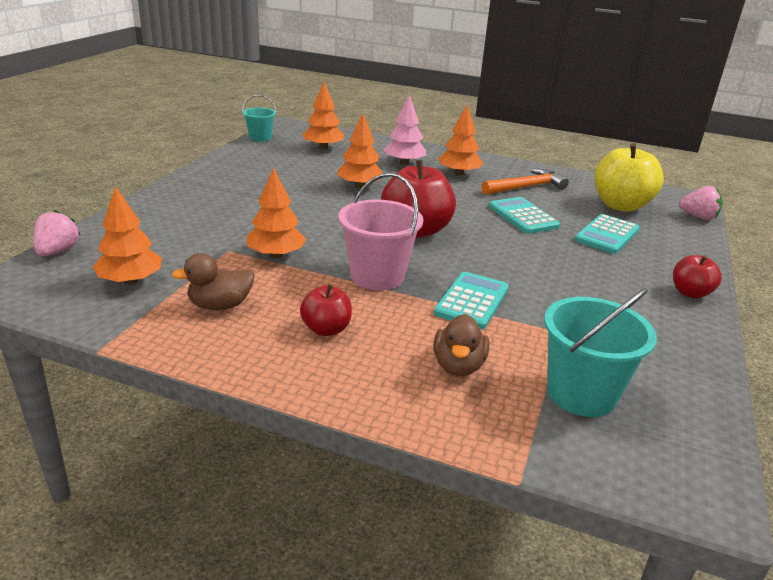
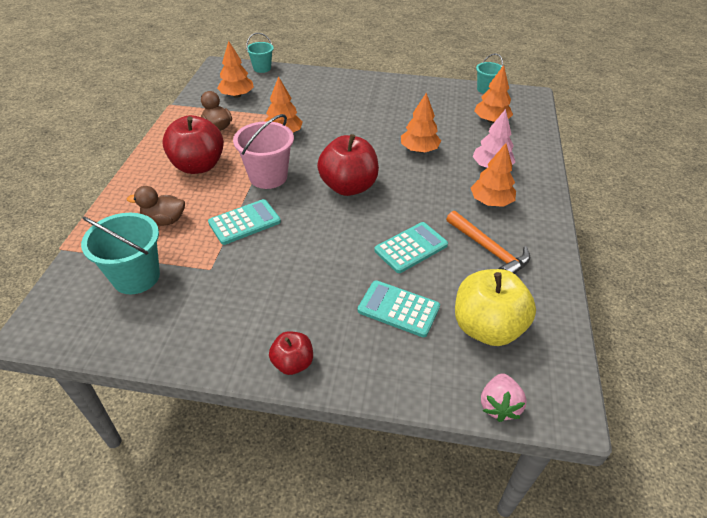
camera: 80 degrees right, 15 degrees up
(57, 251) = (262, 68): pink strawberry -> turquoise bucket
(326, 329) = (198, 166): red apple -> red apple, size x1.86
(472, 301) = (244, 222): turquoise calculator -> turquoise calculator turned 45 degrees counterclockwise

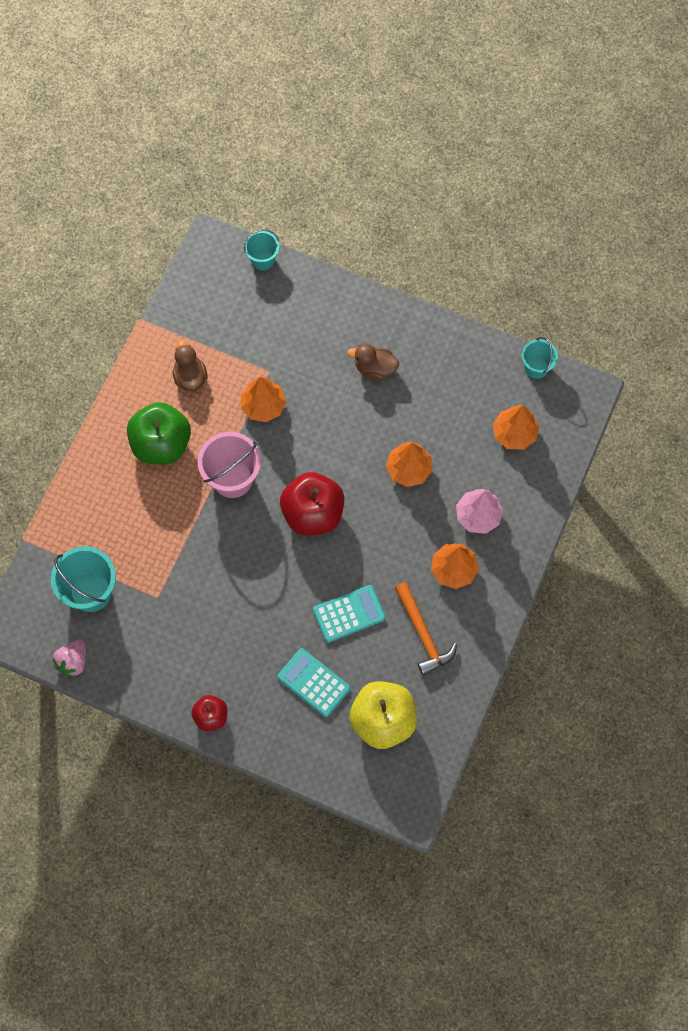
camera: 15 degrees right, 25 degrees up
(164, 220) = (120, 522): brown duck -> brown duck (375, 369)
(198, 166) = (161, 444): red apple -> green apple
(237, 95) = (221, 316): orange tree -> none
(244, 222) = (197, 543): turquoise calculator -> none
(499, 405) = (361, 793): pink strawberry -> pink strawberry (73, 661)

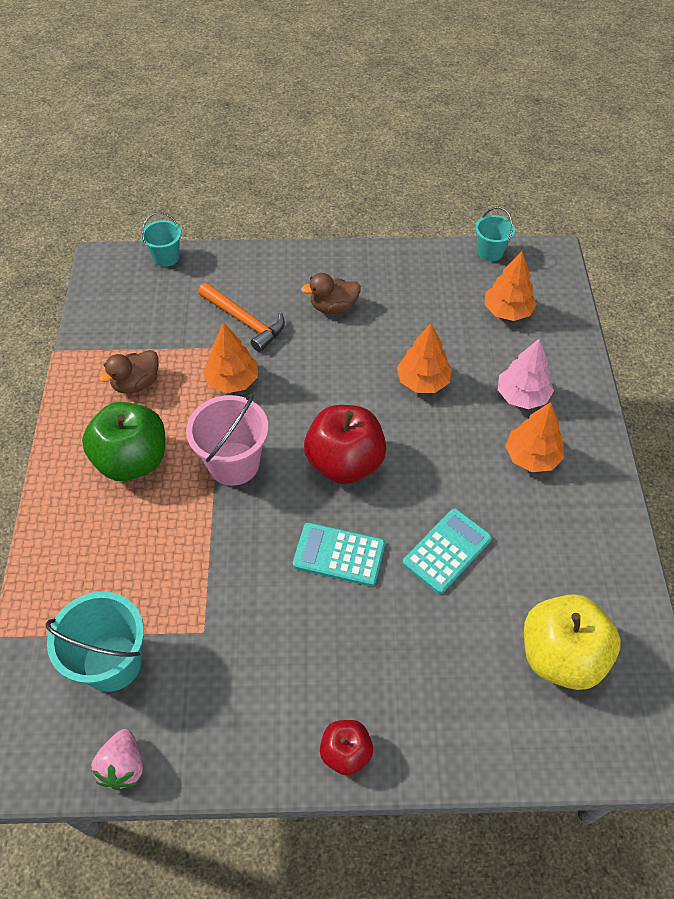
camera: 25 degrees left, 15 degrees down
(190, 377) = (136, 383): brown duck -> brown duck turned 90 degrees counterclockwise
(314, 682) = (452, 648): turquoise calculator -> turquoise calculator (339, 554)
(423, 634) = (543, 537): orange hammer -> orange hammer (244, 321)

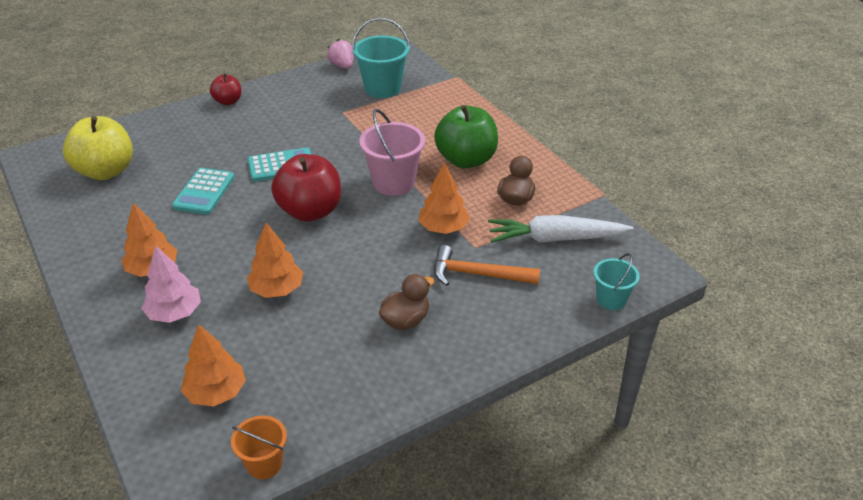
camera: 150 degrees right, 15 degrees down
(148, 325) = (555, 239): none -> white carrot
(490, 252) = (264, 464): turquoise bucket -> orange bucket

